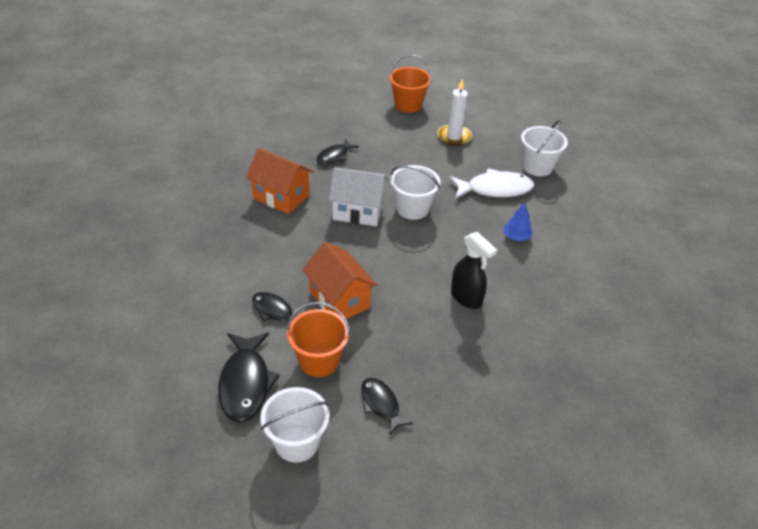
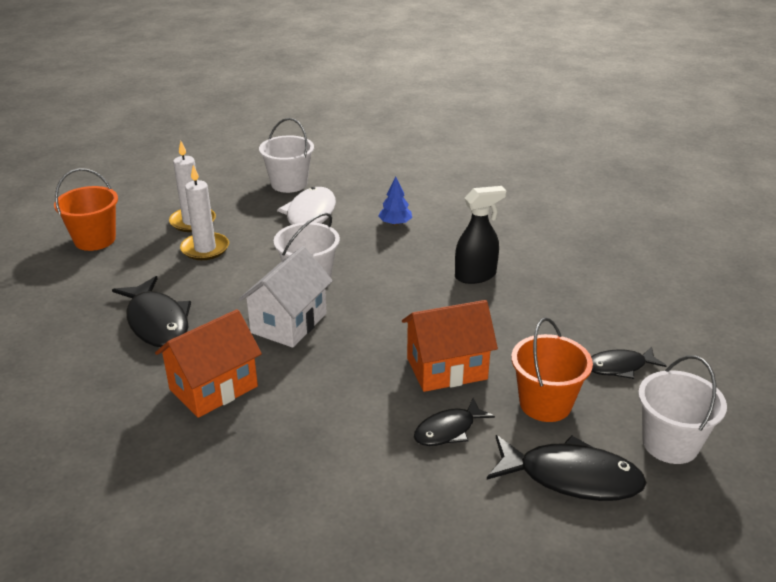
camera: 70 degrees left, 10 degrees down
(334, 156) = (157, 322): black fish -> black fish, size x1.65
(424, 152) = (205, 249): none -> white candle

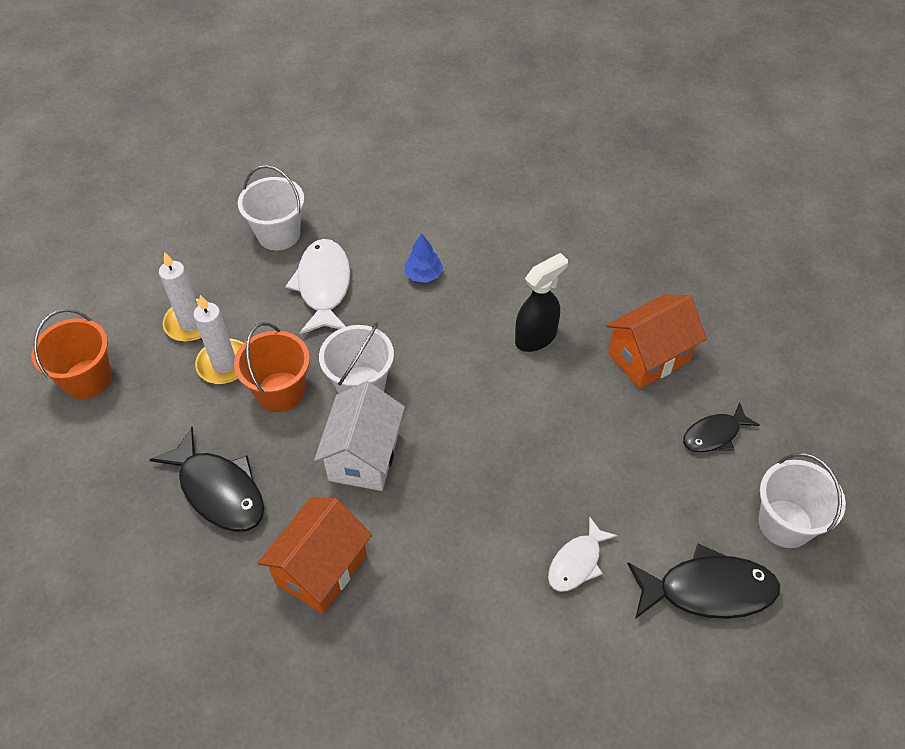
camera: 15 degrees left, 20 degrees up
(446, 368) = (549, 480): orange house -> orange house (649, 357)
(448, 430) = (577, 562): black fish -> white fish
(545, 404) = (658, 503): orange bucket -> orange bucket (280, 392)

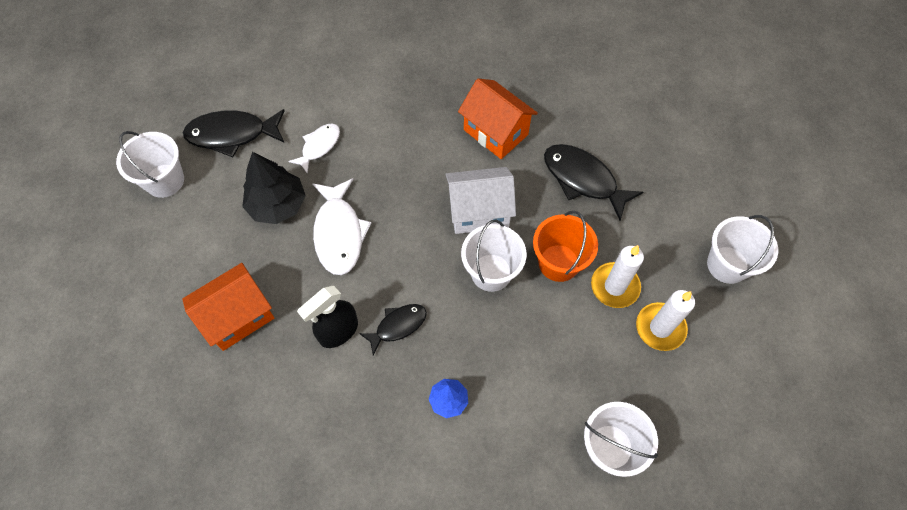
camera: 175 degrees right, 10 degrees up
(87, 379) = (727, 265): orange bucket -> white bucket
(321, 569) = (495, 132): orange house -> orange house turned 75 degrees counterclockwise
(324, 286) = (546, 379): white fish -> white fish (339, 233)
(364, 456) = (479, 212): white house -> white house turned 75 degrees clockwise
(624, 480) = (277, 205): none -> black tree
(714, 434) = (198, 246): black fish -> black fish (398, 326)

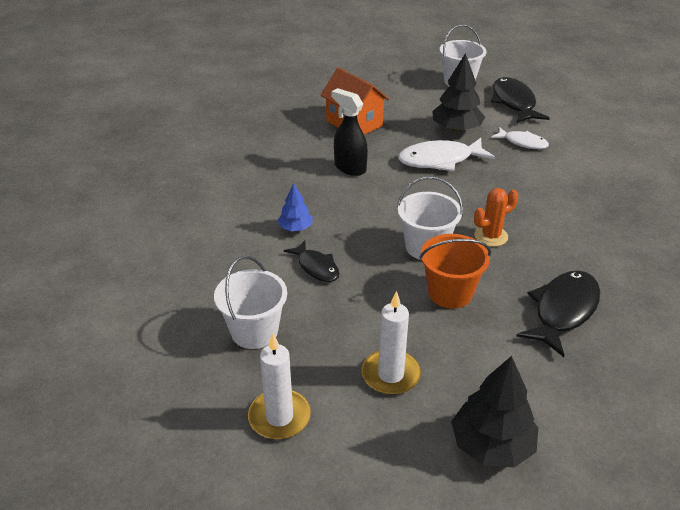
camera: 85 degrees right, 25 degrees down
(398, 326) = (360, 196): black fish -> black fish (316, 267)
(479, 212) = (491, 236): white house -> orange cactus
(495, 132) = (593, 243): orange house -> none
(615, 286) = (433, 337): white candle -> white candle (279, 417)
(727, 265) = (492, 445): white bucket -> black tree

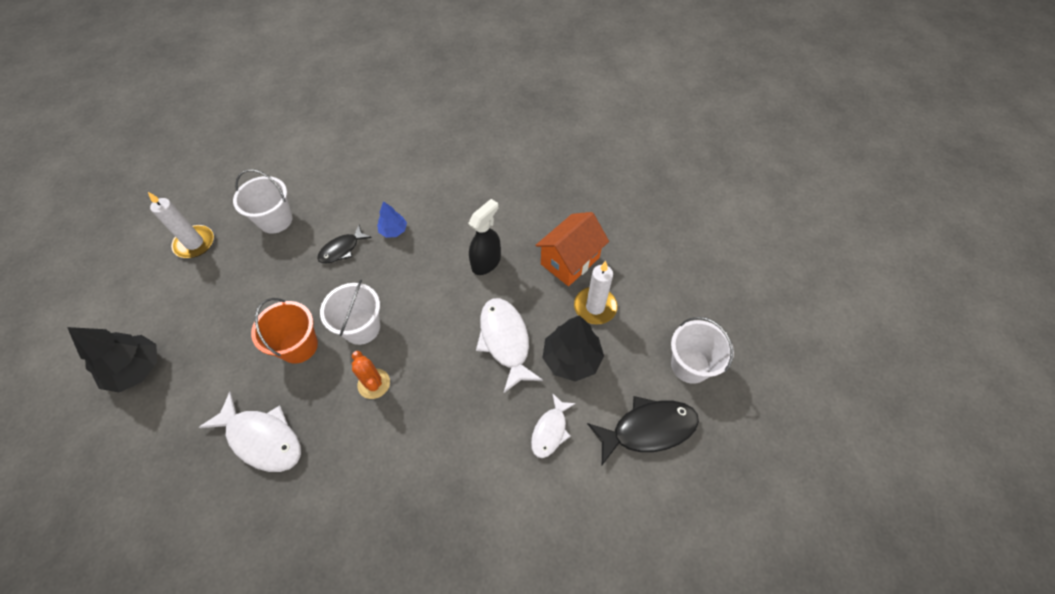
camera: 85 degrees right, 20 degrees up
(390, 374) = (216, 305): white candle -> white candle (595, 307)
(563, 311) = (262, 438): black fish -> white fish

